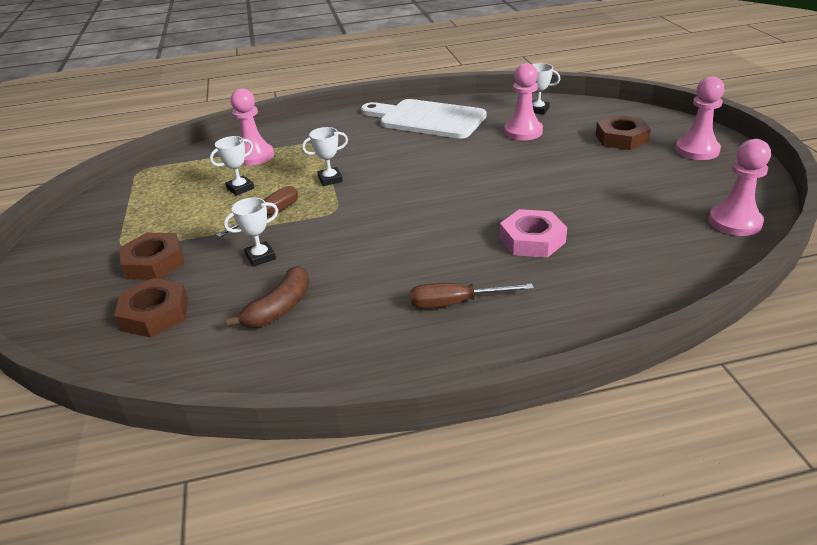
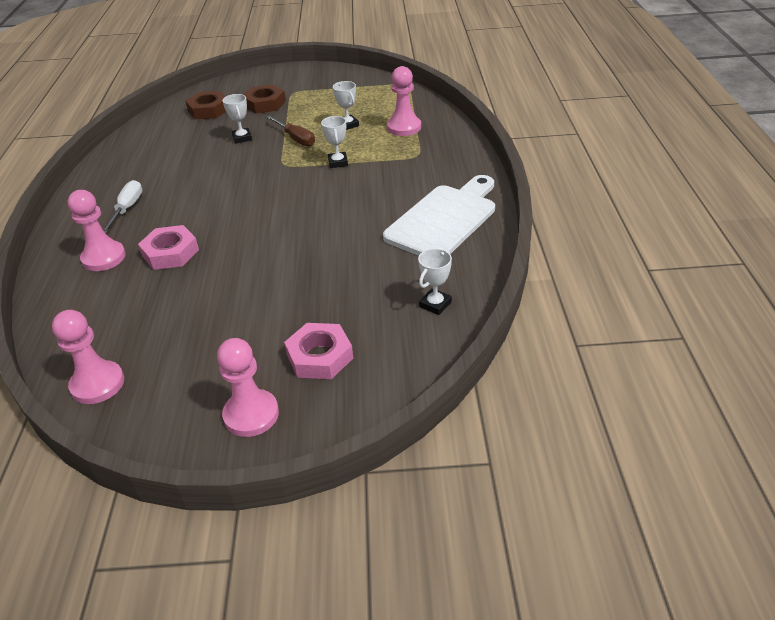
camera: 100 degrees right, 5 degrees up
(280, 308) = (179, 147): brown banana -> none
(456, 303) = (127, 209): brown screwdriver -> white screwdriver
(523, 132) = (377, 282): pink pawn -> pink pawn (104, 258)
(621, 138) = (320, 356): brown nut -> pink nut

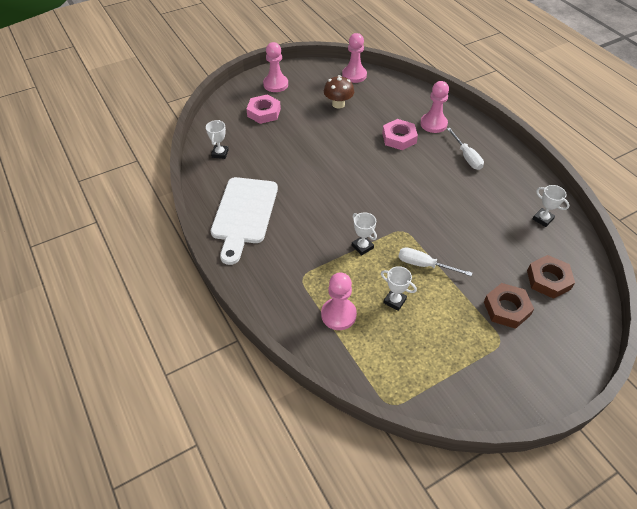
camera: 150 degrees right, 10 degrees up
(189, 332) = (338, 104): none -> brown mushroom
(242, 138) = (471, 250): white trophy -> white trophy (543, 219)
(295, 138) = (424, 265): brown screwdriver -> white screwdriver

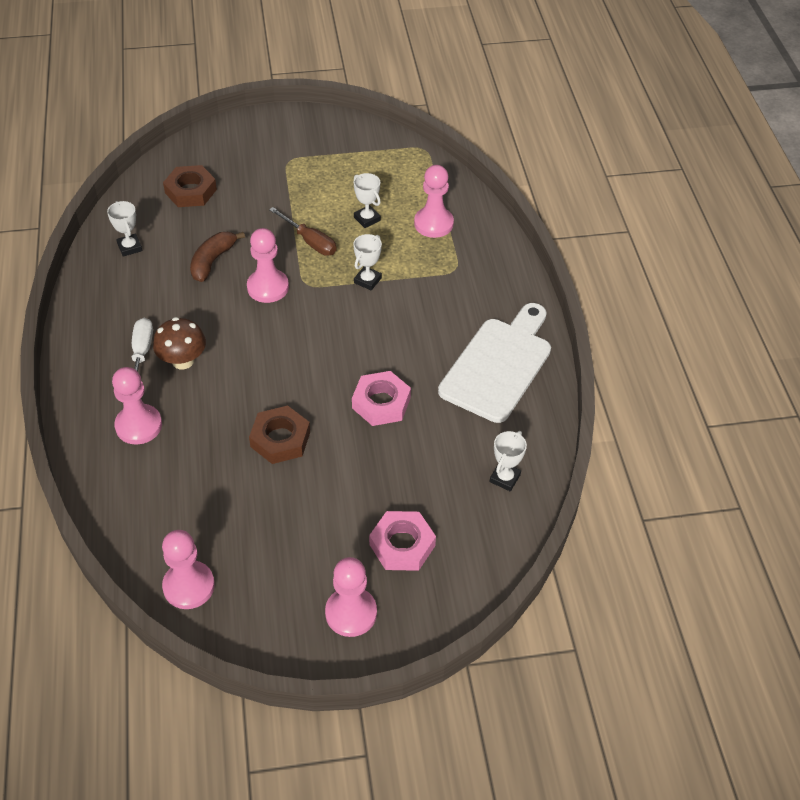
camera: 160 degrees left, 0 degrees up
(338, 104) = (263, 520): brown mushroom -> brown mushroom (183, 361)
(362, 247) = (367, 280): white trophy -> white trophy turned 45 degrees clockwise
(399, 138) = (212, 417): pink nut -> pink nut (381, 403)
(424, 265) = (310, 241): white screwdriver -> brown screwdriver
(427, 220) = (268, 287): none -> pink pawn
(479, 227) = (212, 261): none -> brown banana
(506, 308) = (258, 181): brown nut -> brown nut (280, 439)

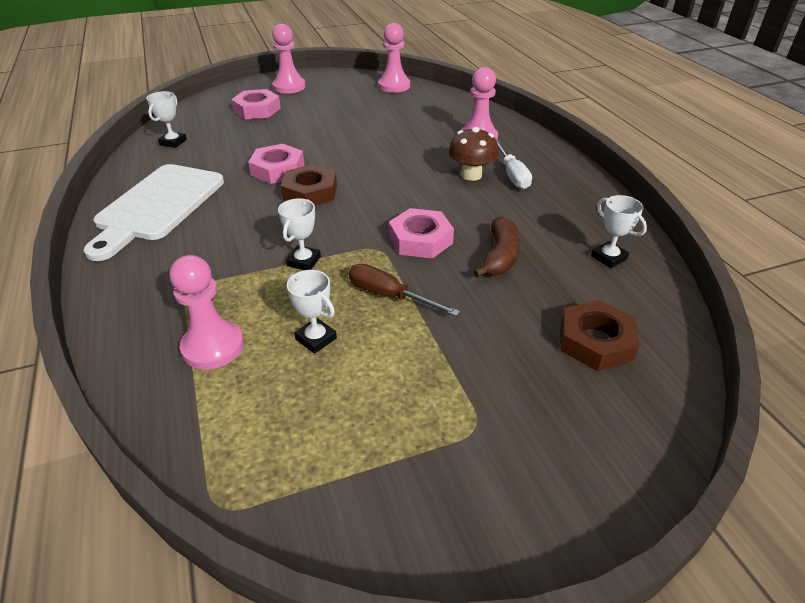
camera: 170 degrees right, 10 degrees down
(268, 287) = (420, 239): pink pawn -> pink nut
(280, 439) = (360, 142): brown nut -> brown nut (310, 192)

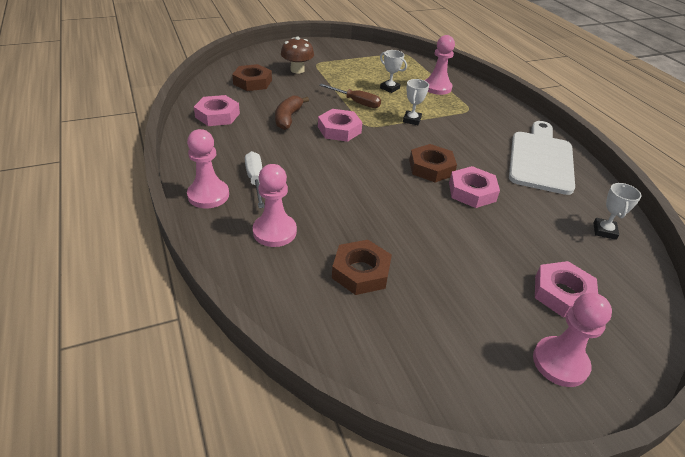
camera: 175 degrees right, 0 degrees up
(394, 86) = (388, 365): pink pawn -> pink pawn (208, 195)
(405, 118) = (361, 272): none -> brown nut
(471, 175) = (293, 181): brown mushroom -> brown mushroom (297, 70)
(608, 258) = (217, 115): white trophy -> pink nut

